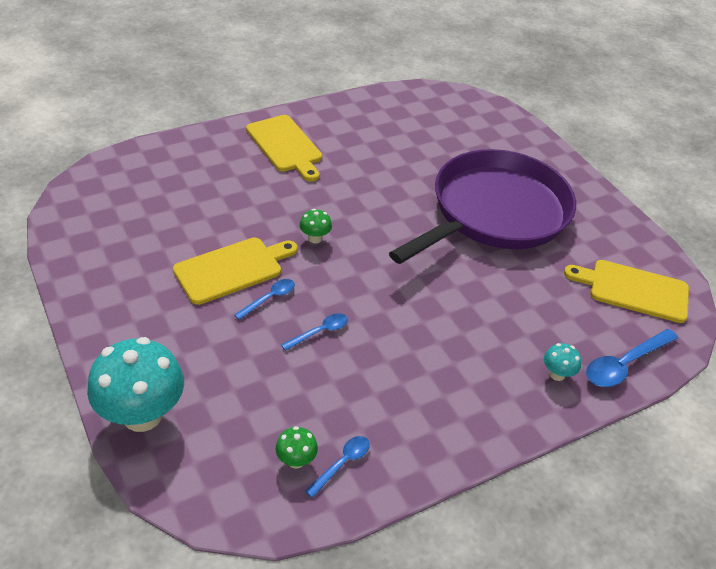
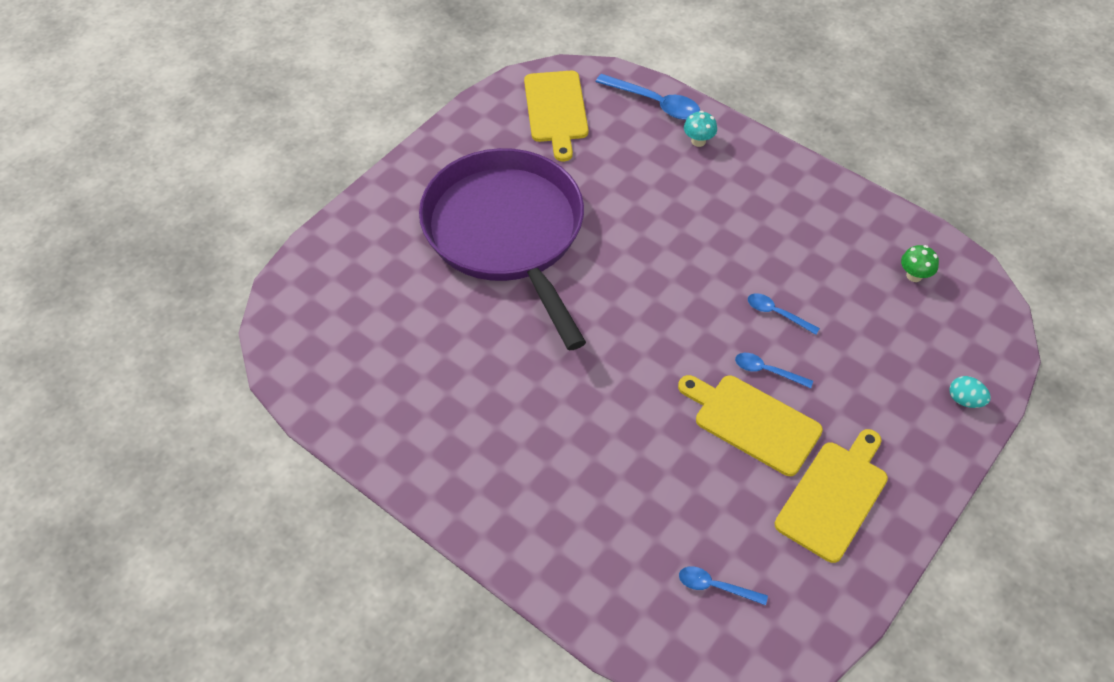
camera: 110 degrees left, 10 degrees up
(142, 415) = (965, 400): turquoise mushroom -> turquoise egg
(285, 146) = (507, 474): yellow cutting board -> yellow cutting board (834, 496)
(315, 238) = (655, 370): green mushroom -> none
(342, 464) = (892, 246): blue spoon -> blue spoon (715, 586)
(495, 212) = (506, 232): purple pan -> purple pan turned 45 degrees clockwise

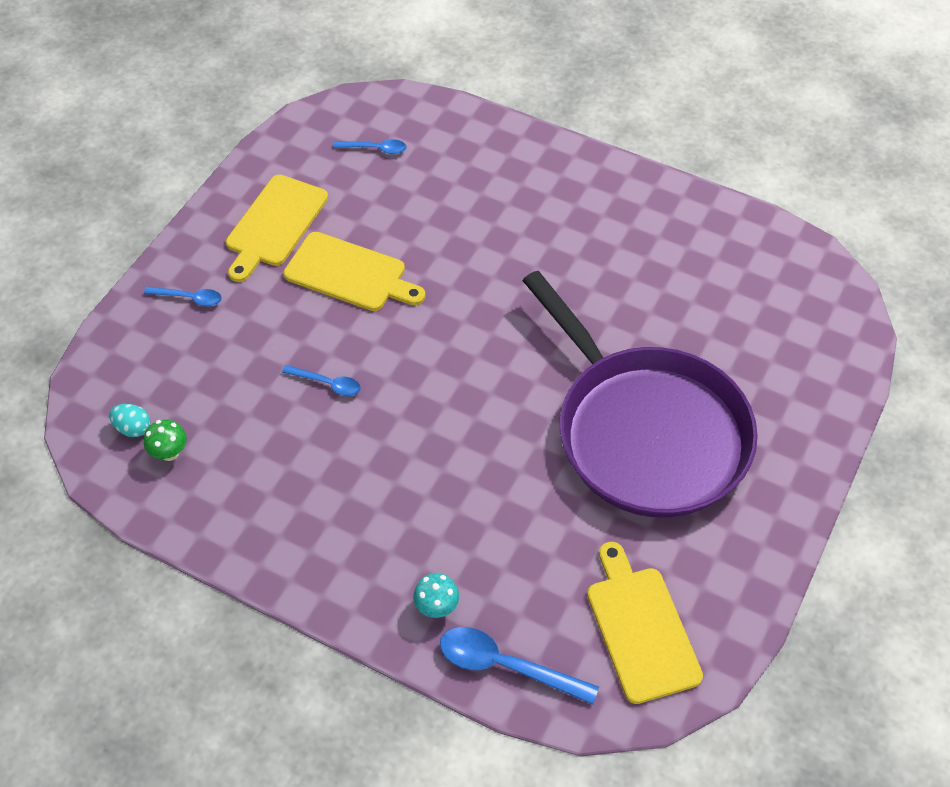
camera: 170 degrees right, 0 degrees up
(767, 371) = (337, 322): blue spoon -> blue spoon (189, 298)
(965, 400) = (139, 324): turquoise egg -> turquoise egg (133, 428)

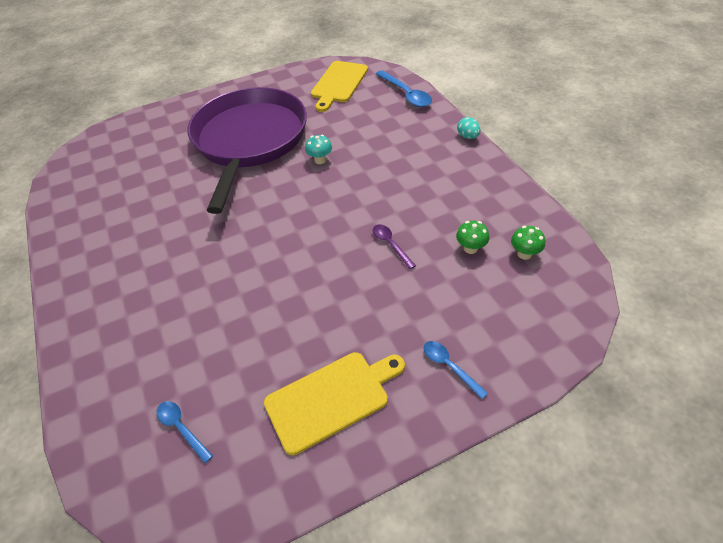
camera: 140 degrees left, 5 degrees down
(133, 428) = (544, 282): turquoise egg -> turquoise egg (467, 137)
(234, 427) = (470, 248): none -> green mushroom
(327, 384) = (391, 245): blue spoon -> purple spoon
(350, 274) = (312, 314): yellow cutting board -> none
(437, 607) = (418, 122): turquoise mushroom -> turquoise mushroom (320, 160)

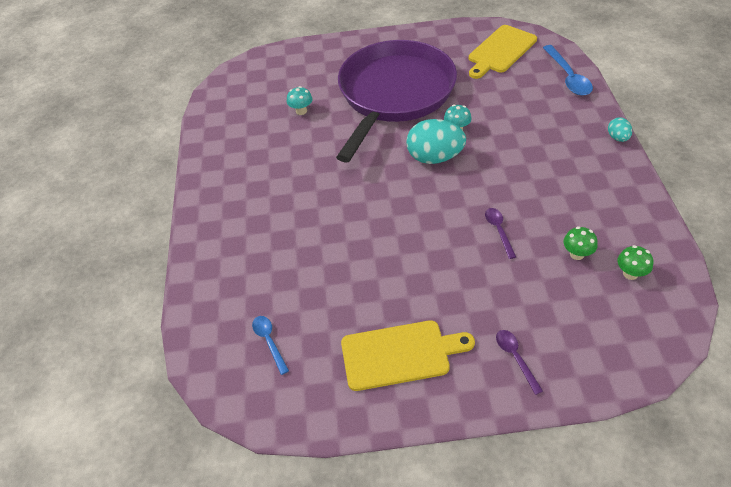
camera: 20 degrees right, 0 degrees up
(158, 175) = (301, 111): none -> turquoise mushroom
(307, 190) = (434, 157): none -> turquoise egg
(449, 366) = (515, 358): blue spoon -> purple spoon

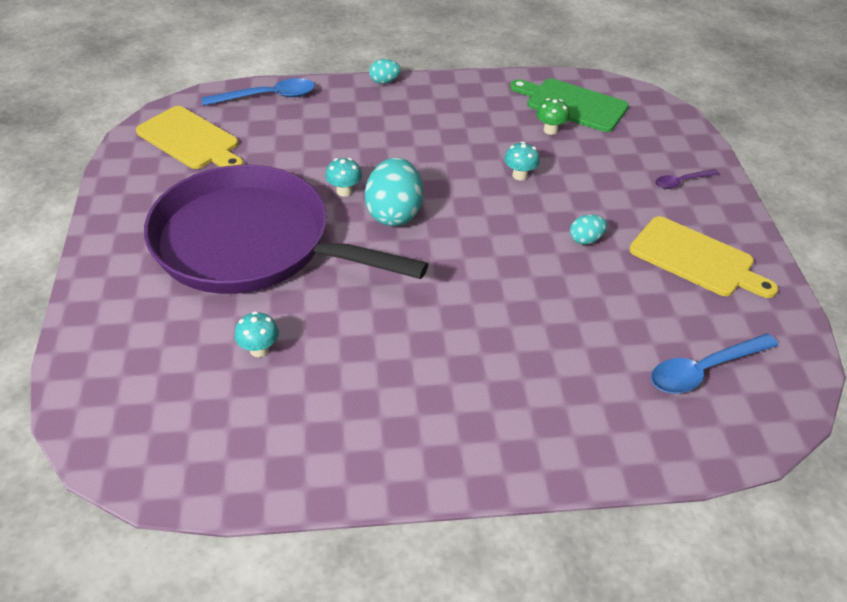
camera: 95 degrees left, 5 degrees down
(269, 341) = (704, 370): blue spoon -> blue spoon, size x1.70
(400, 354) = (696, 259): yellow cutting board -> yellow cutting board turned 135 degrees clockwise
(417, 274) = (586, 240): none -> turquoise egg
(499, 231) = (520, 175): purple spoon -> turquoise mushroom
(630, 273) = (572, 104): green mushroom -> green cutting board

